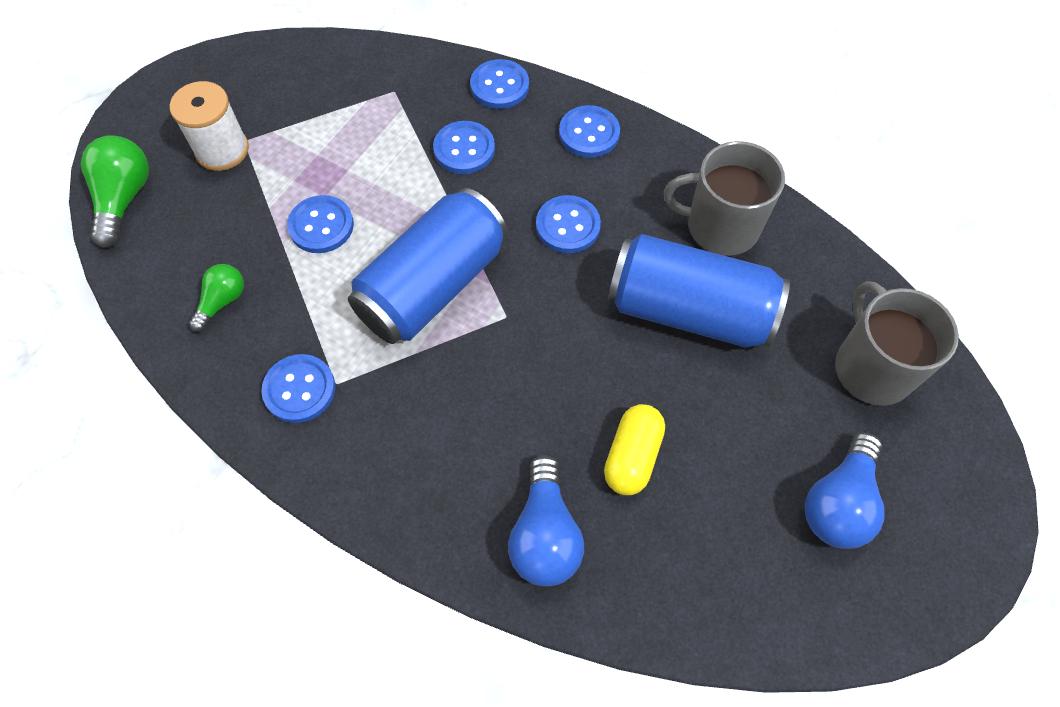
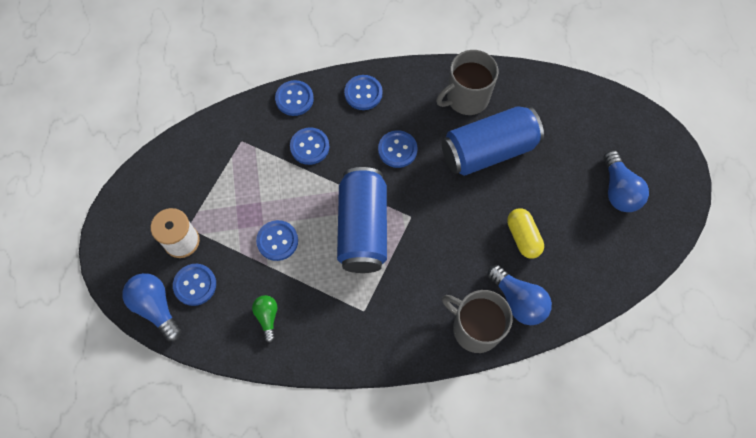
camera: 40 degrees left, 5 degrees up
(124, 199) = (156, 307): green light bulb -> blue light bulb
(299, 389) = (349, 327): blue button -> blue button (195, 285)
(871, 368) = (584, 119): grey mug -> grey mug (475, 328)

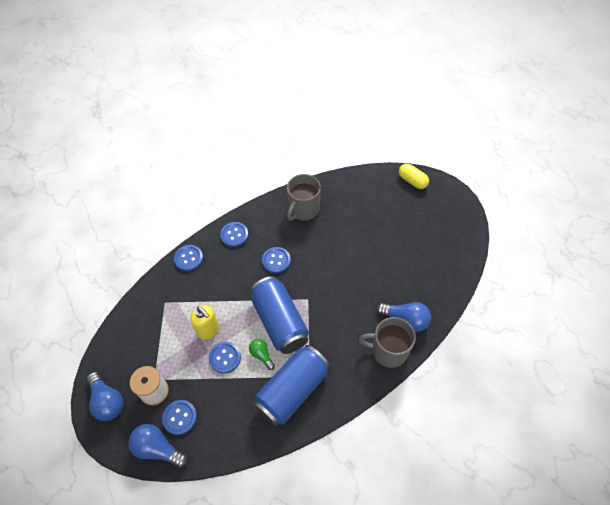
camera: 25 degrees left, 10 degrees down
(267, 317) = (244, 414): green light bulb -> green light bulb (261, 355)
(275, 198) = (208, 330): none -> yellow soap dispenser
(309, 147) = (215, 285): blue button -> none
(488, 150) = (335, 235): blue can -> blue can (292, 390)
(523, 237) = (386, 279): yellow capsule -> yellow capsule (412, 181)
(618, 190) = (427, 224): blue light bulb -> blue light bulb (107, 401)

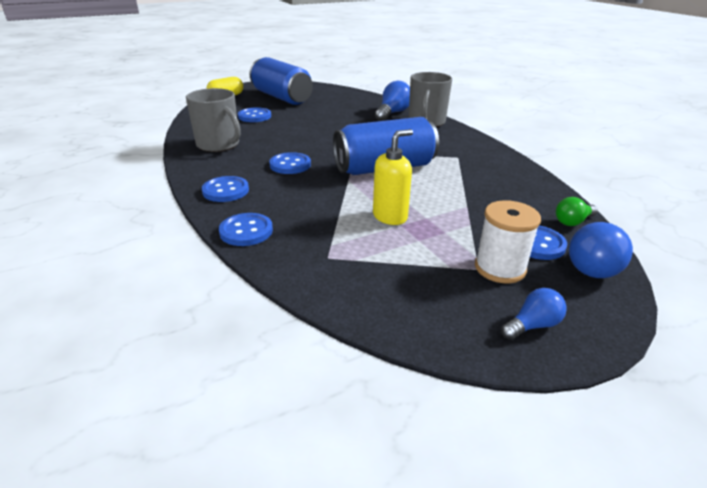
camera: 85 degrees left, 25 degrees down
(107, 401) = (532, 325): blue light bulb -> blue light bulb, size x0.61
(225, 358) = (436, 205): blue button -> blue button (254, 116)
(261, 355) = (431, 181): green light bulb -> green light bulb (573, 221)
(292, 390) = (477, 166): blue can -> blue can (281, 97)

